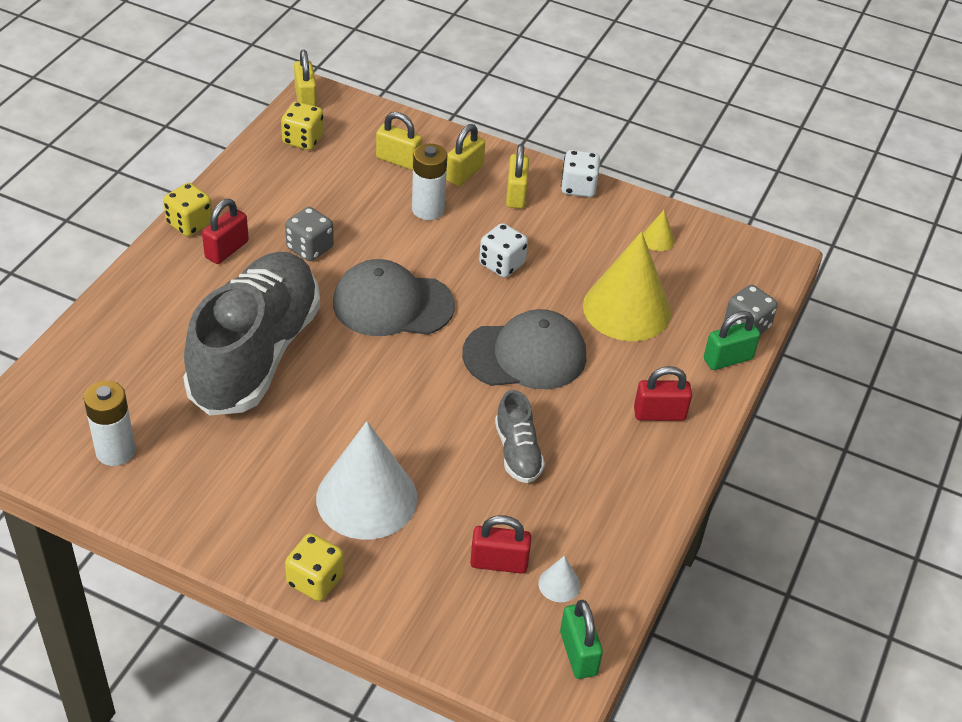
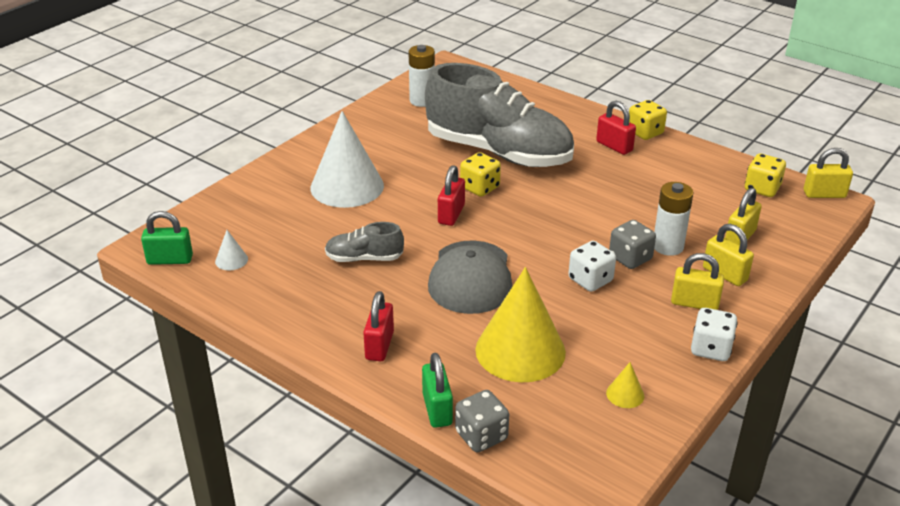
camera: 105 degrees right, 10 degrees down
(310, 248) = (615, 182): grey dice -> grey dice (630, 258)
(315, 580) = (288, 162): yellow dice -> yellow dice (480, 188)
(392, 304) = (543, 215): grey cap -> none
(499, 562) = (264, 235): red padlock -> red padlock (451, 214)

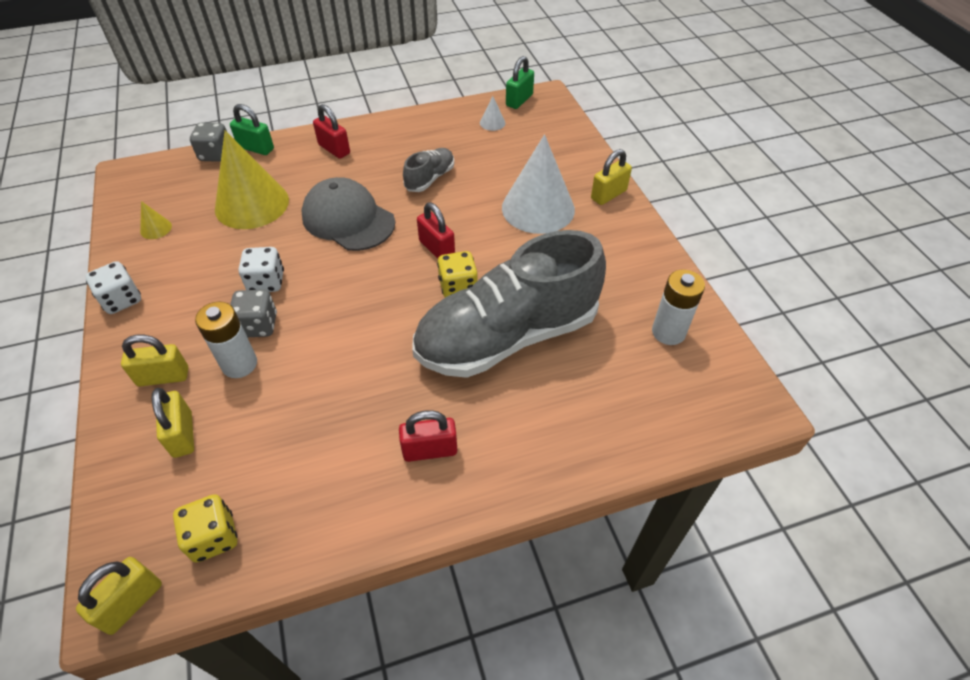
camera: 125 degrees right, 15 degrees up
(645, 133) = (429, 509): yellow dice -> none
(694, 303) = (166, 327): yellow padlock -> yellow padlock (608, 195)

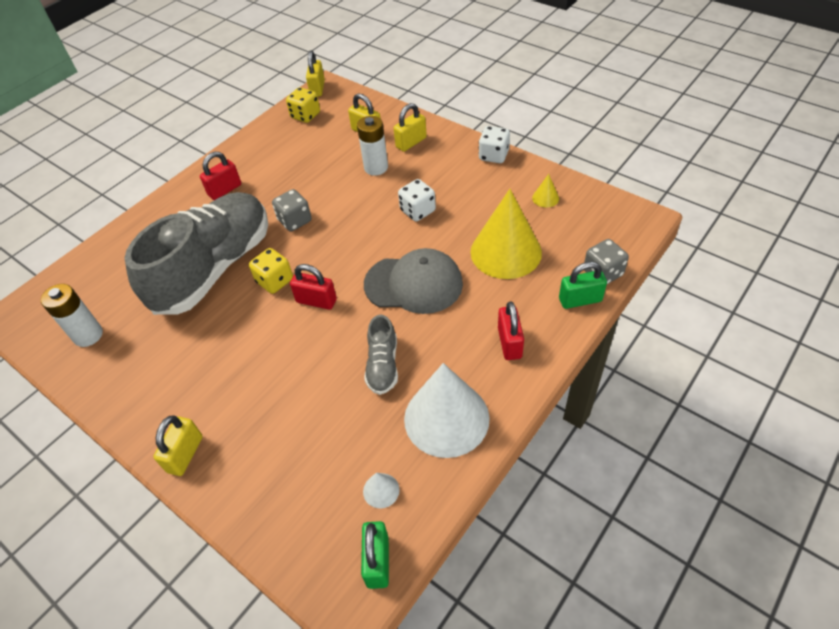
camera: 150 degrees right, 0 degrees up
(258, 325) = (390, 188): grey dice -> grey dice (295, 221)
(334, 149) = (509, 343): red padlock -> red padlock turned 75 degrees clockwise
(538, 208) = (252, 392): white cone -> white cone (446, 418)

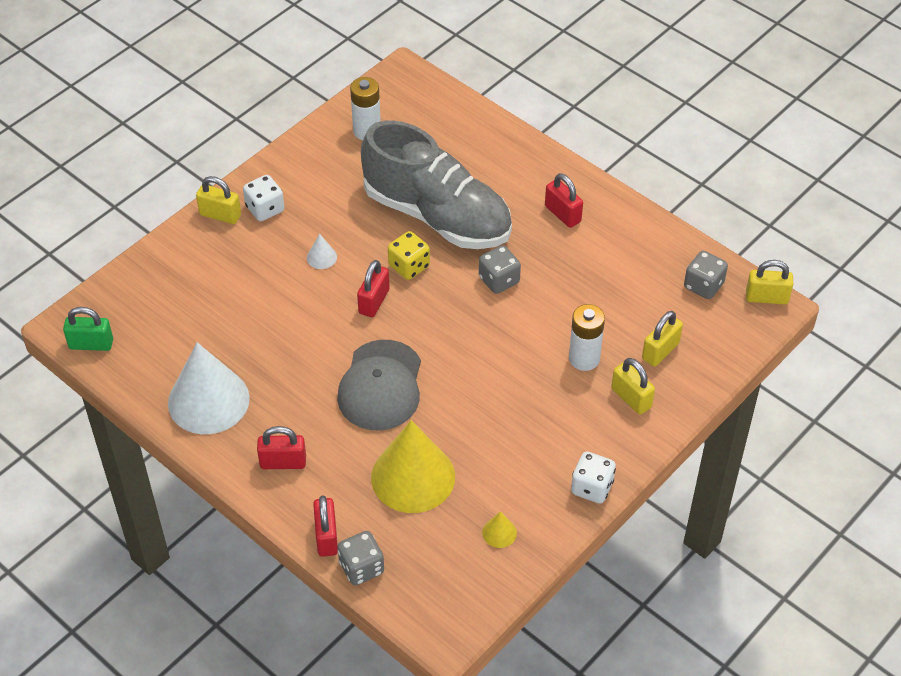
camera: 90 degrees right, 0 degrees up
(305, 115) = (703, 285): yellow dice -> grey dice
(381, 490) = (150, 348): white cone -> white cone (321, 257)
(383, 365) = (280, 354): grey shoe -> none
(418, 211) = (497, 397): white dice -> white dice (265, 209)
(580, 300) = (326, 537): green padlock -> red padlock

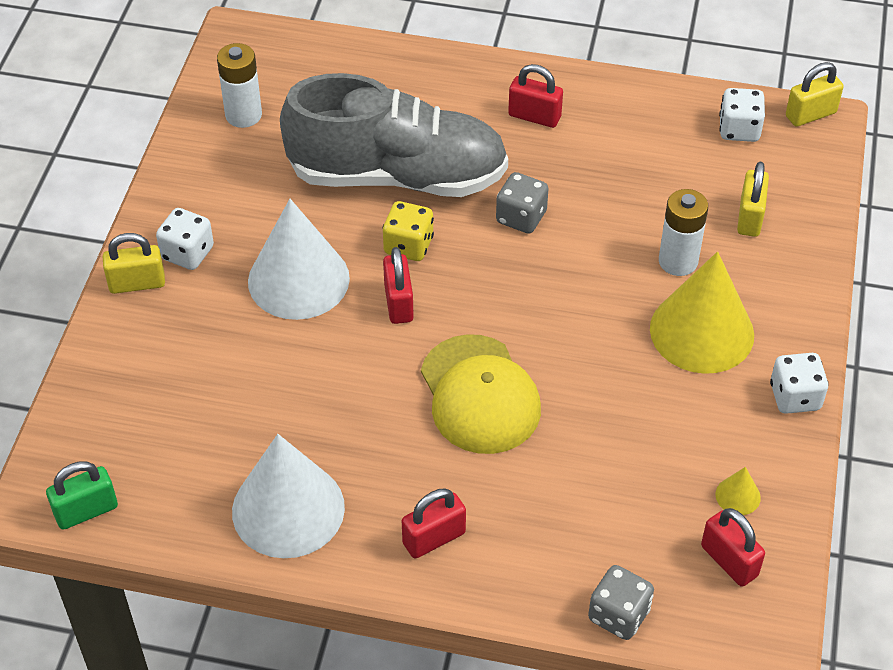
camera: 30 degrees left, 0 degrees up
(321, 257) = (298, 279): white cone -> white cone, size x2.49
(326, 537) = (551, 600): red padlock -> red padlock (729, 561)
(380, 386) = (479, 395): grey cap -> yellow cap
(413, 477) = (595, 481): yellow cone -> yellow cone (702, 331)
(631, 398) = (759, 281): yellow padlock -> none
(703, 285) = (739, 129): grey dice -> white dice

